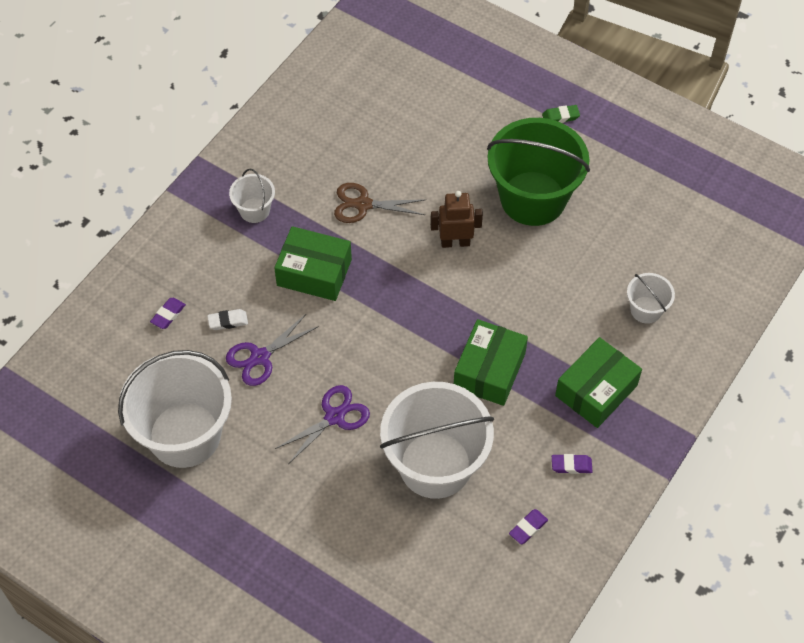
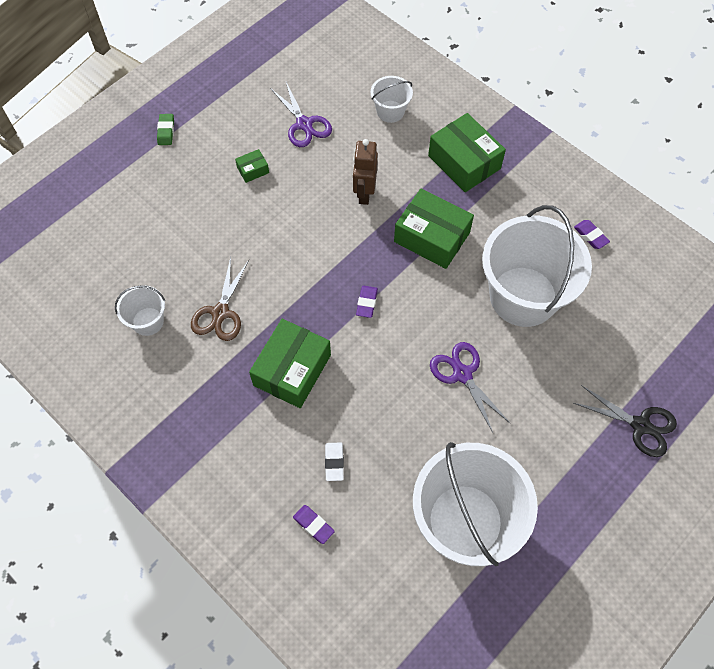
camera: 80 degrees left, 5 degrees up
(254, 210) = (199, 419): white bucket -> white bucket (148, 321)
(260, 357) = (383, 435): purple scissors -> purple scissors (304, 124)
(304, 588) = (640, 425): none -> black scissors
(455, 242) = (286, 240): brown robot -> brown robot (364, 193)
(533, 198) = (253, 170): green bucket -> green box
(571, 465) = (534, 193): purple eraser -> purple eraser (367, 303)

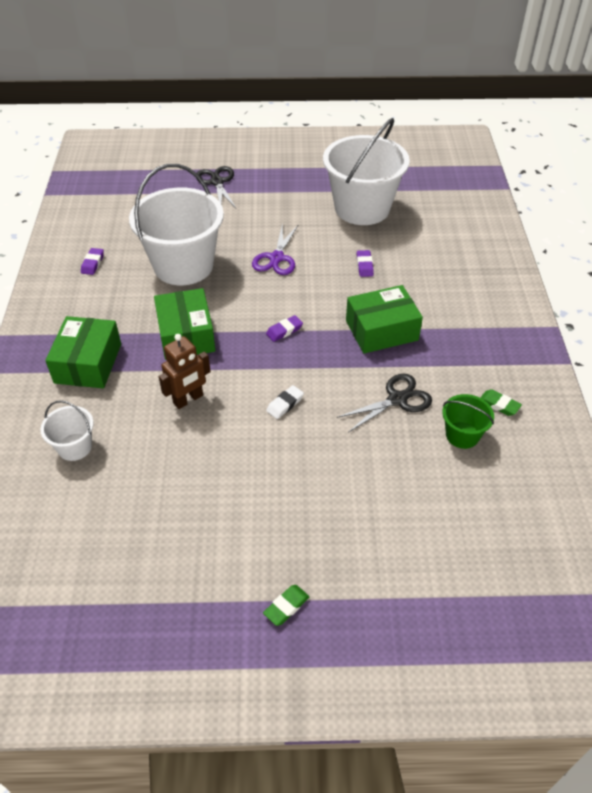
camera: 135 degrees left, 15 degrees down
(139, 372) = (499, 405): none -> green eraser
(148, 321) = (462, 435): white bucket -> green bucket
(220, 313) = (397, 399): brown scissors -> black scissors
(253, 170) = (250, 492): green box -> none
(304, 124) = (155, 498): purple scissors -> none
(313, 525) = (450, 256): purple eraser -> purple eraser (364, 266)
(334, 462) = (406, 272): white eraser -> white eraser (285, 404)

